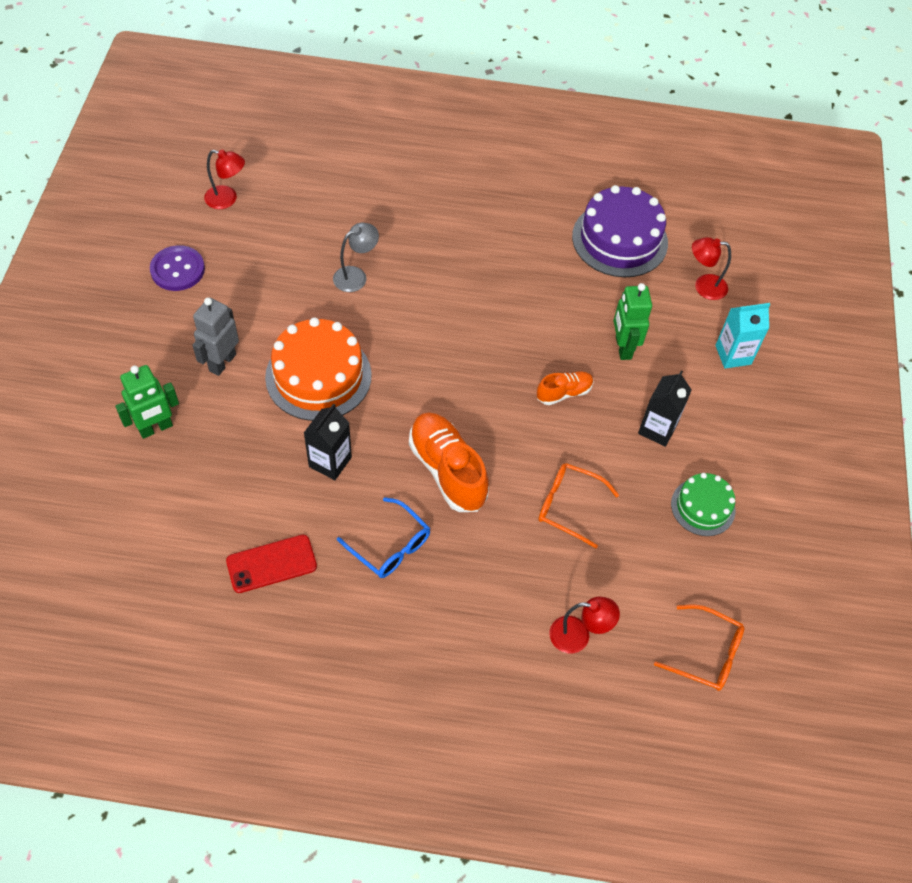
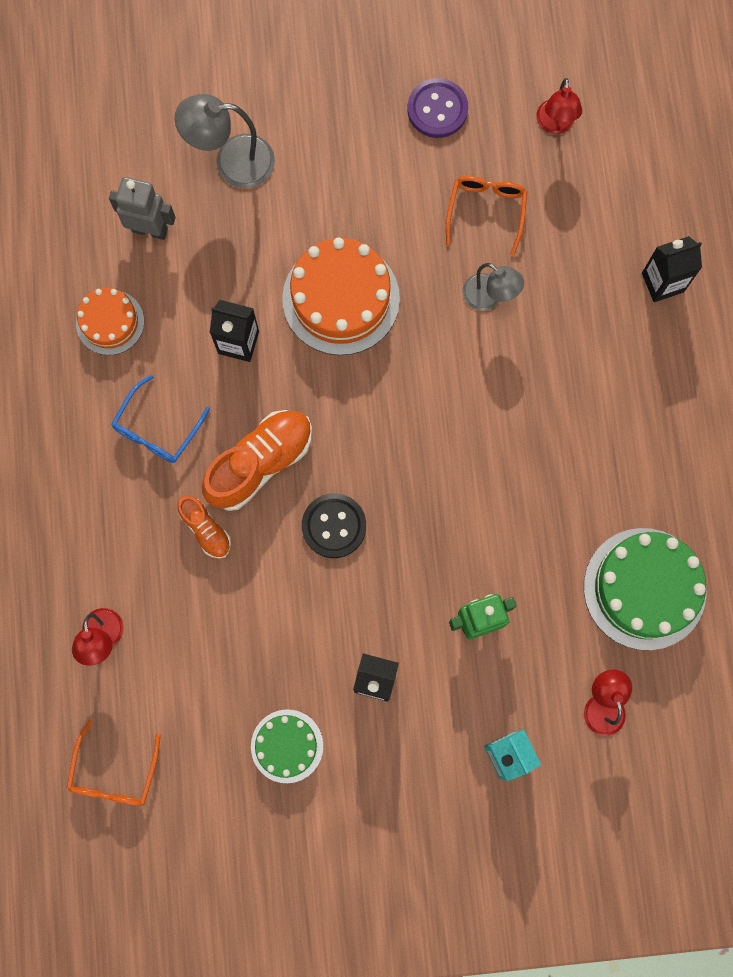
camera: 80 degrees right, 20 degrees up
(156, 428) = (232, 162): green robot -> grey lamp
(222, 362) = (329, 197): grey robot -> grey robot (150, 229)
(271, 564) = (110, 322): red phone -> orange cake
(384, 169) = (662, 282): none -> black carton
(519, 428) = (334, 526): none -> black button
(564, 393) = (394, 565): orange shoe -> orange shoe (205, 529)
(568, 506) = (250, 598): orange glasses -> orange glasses (486, 210)
(619, 239) = (644, 588): purple cake -> green cake

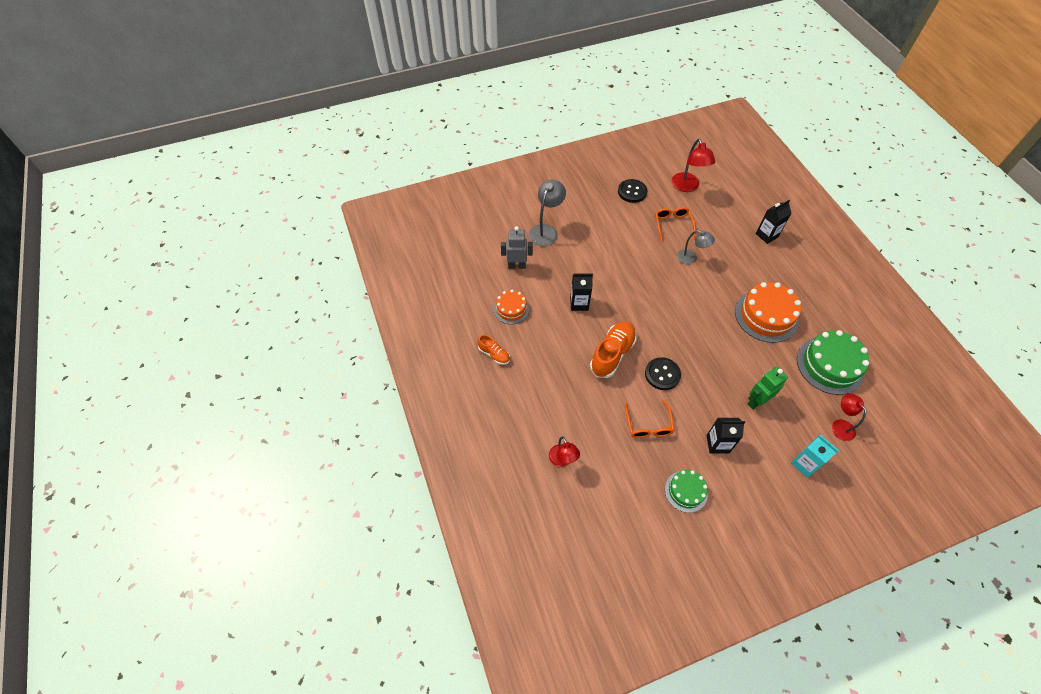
camera: 15 degrees left, 20 degrees down
(114, 774) = (595, 533): orange glasses -> orange glasses (648, 425)
(157, 430) = (553, 351): blue glasses -> none
(205, 529) = (597, 392): orange shoe -> orange shoe (494, 354)
(232, 162) = (546, 231): grey lamp -> grey lamp turned 135 degrees clockwise
(341, 298) = (621, 274): orange cake -> orange cake (766, 316)
(437, 109) = (632, 192): purple button -> black button
(555, 125) = (687, 187): red lamp -> red lamp, size x1.51

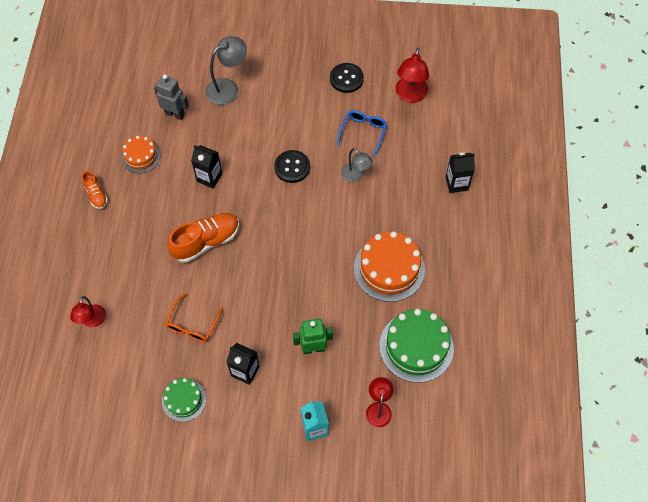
camera: 25 degrees right, 5 degrees up
(662, 374) = (240, 282): black button -> black button (292, 167)
(672, 225) = (363, 132): orange glasses -> blue glasses

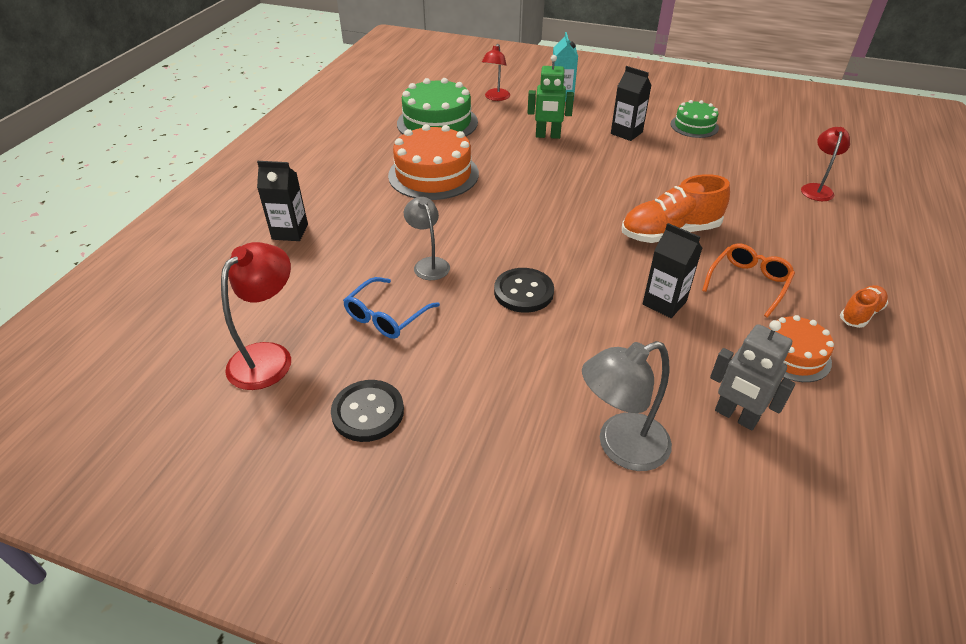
camera: 165 degrees left, 20 degrees down
(96, 195) = (860, 314): orange shoe -> orange shoe turned 60 degrees clockwise
(192, 325) = (687, 169): orange glasses -> orange glasses (748, 282)

